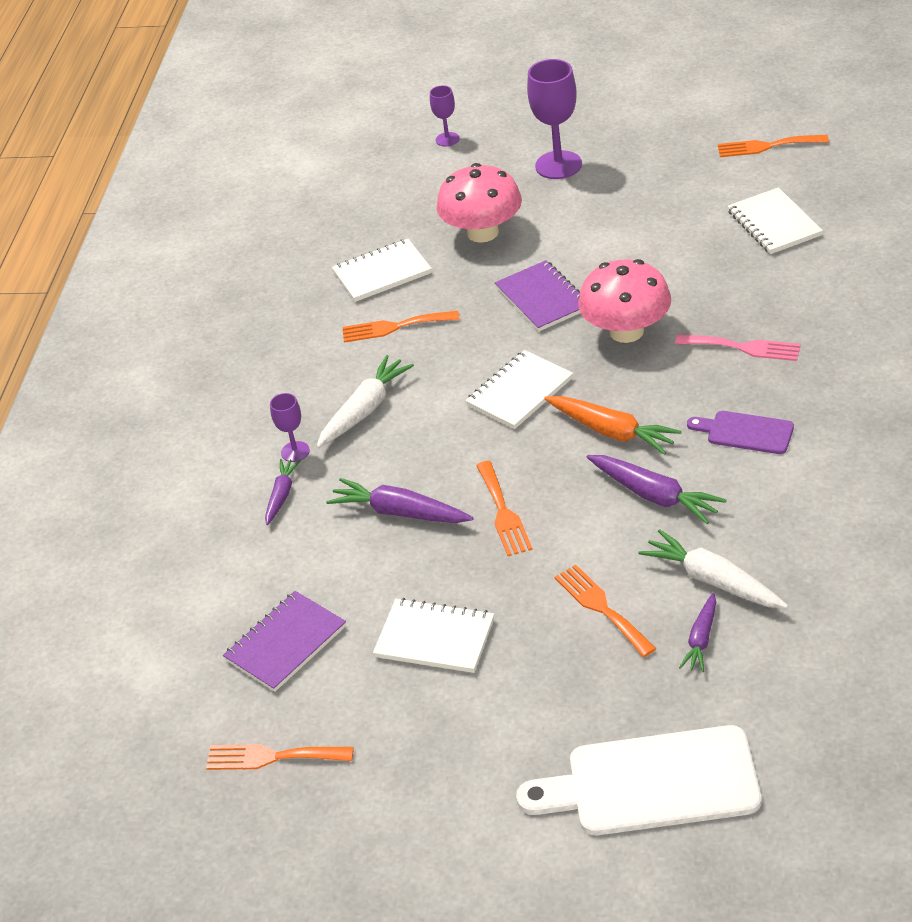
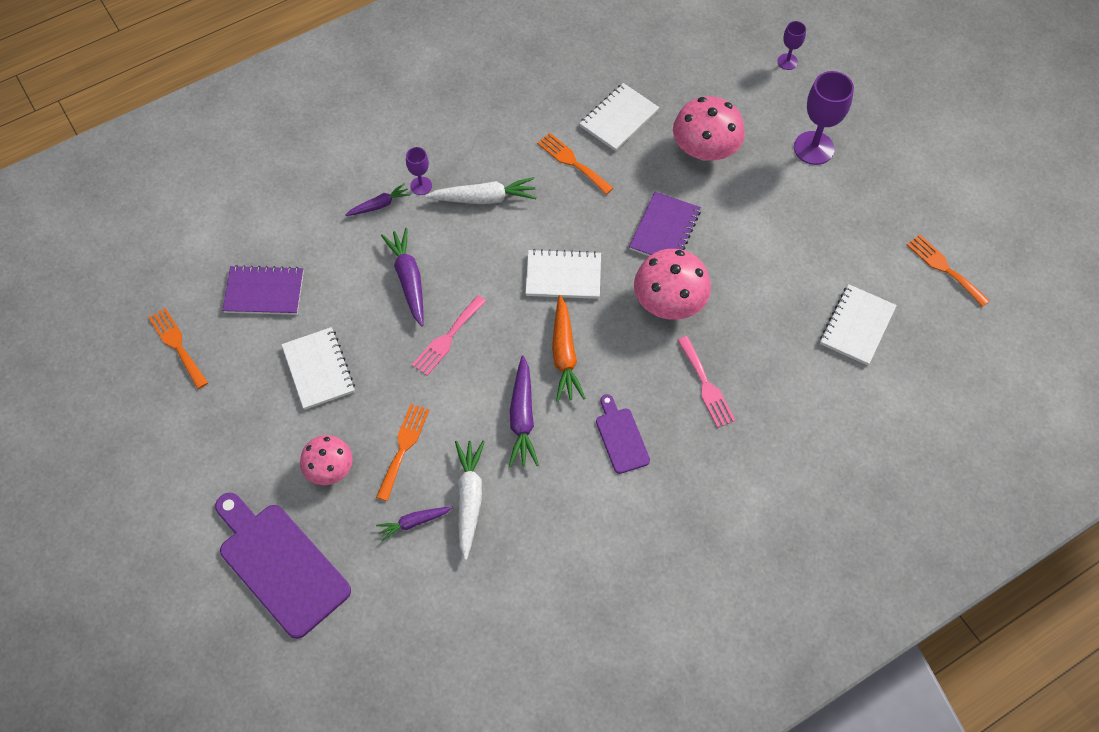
camera: 45 degrees right, 20 degrees up
(382, 273) = (619, 119): white notebook -> white notebook turned 75 degrees counterclockwise
(503, 513) = (447, 338): orange fork -> pink fork
(569, 683) = (329, 469): none -> pink mushroom
(652, 783) = (280, 565): white cutting board -> purple cutting board

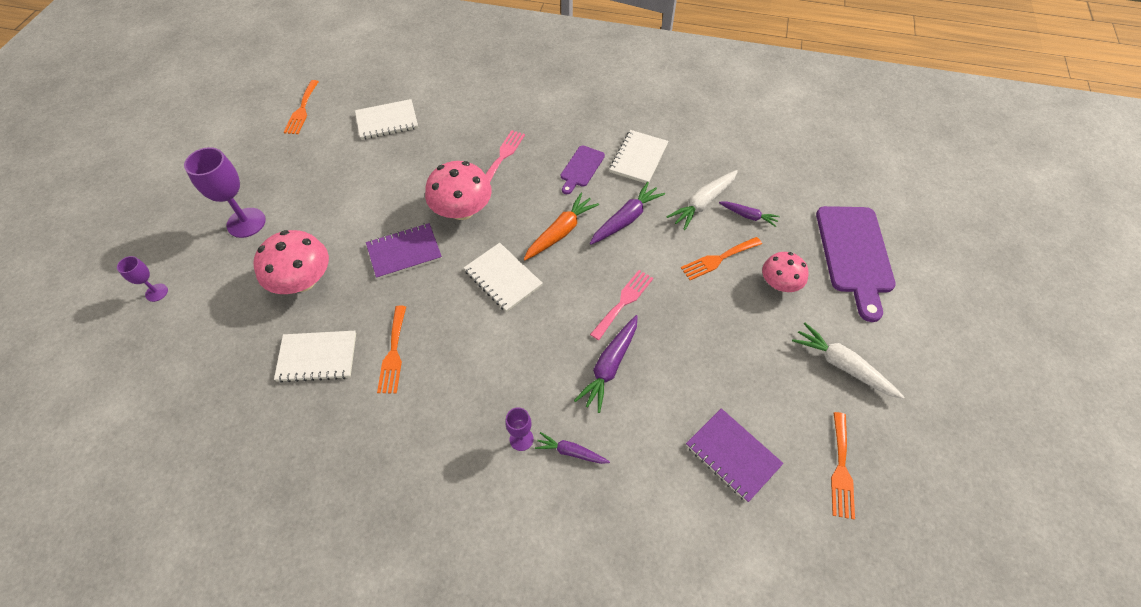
camera: 135 degrees left, 5 degrees down
(318, 369) = (736, 354): white notebook -> white notebook (638, 158)
(447, 338) = (623, 302): pink fork -> pink fork turned 45 degrees counterclockwise
(484, 198) = (487, 382): white carrot -> white carrot (842, 365)

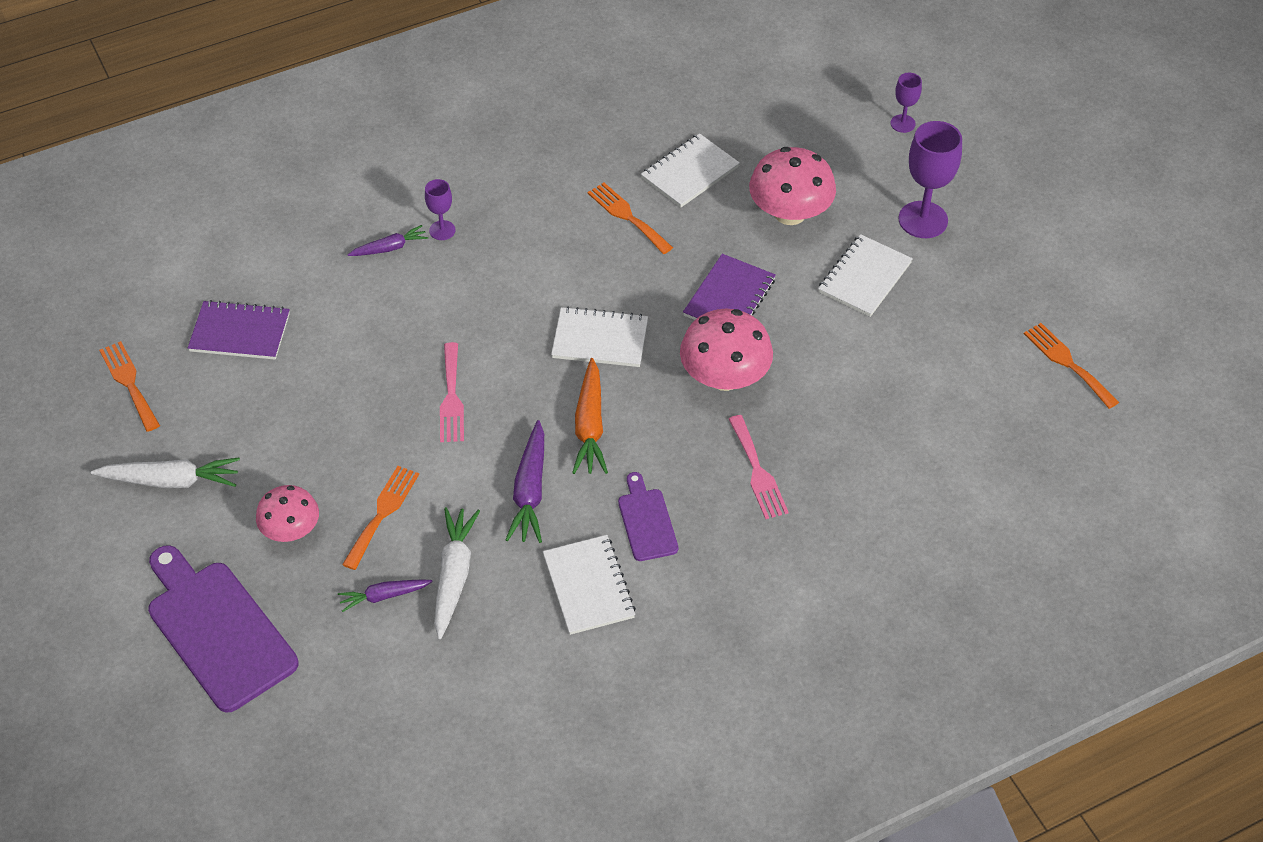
camera: 140 degrees right, 5 degrees down
(387, 121) = (951, 419): white notebook -> white notebook (864, 278)
(609, 366) = (413, 331): purple carrot -> none

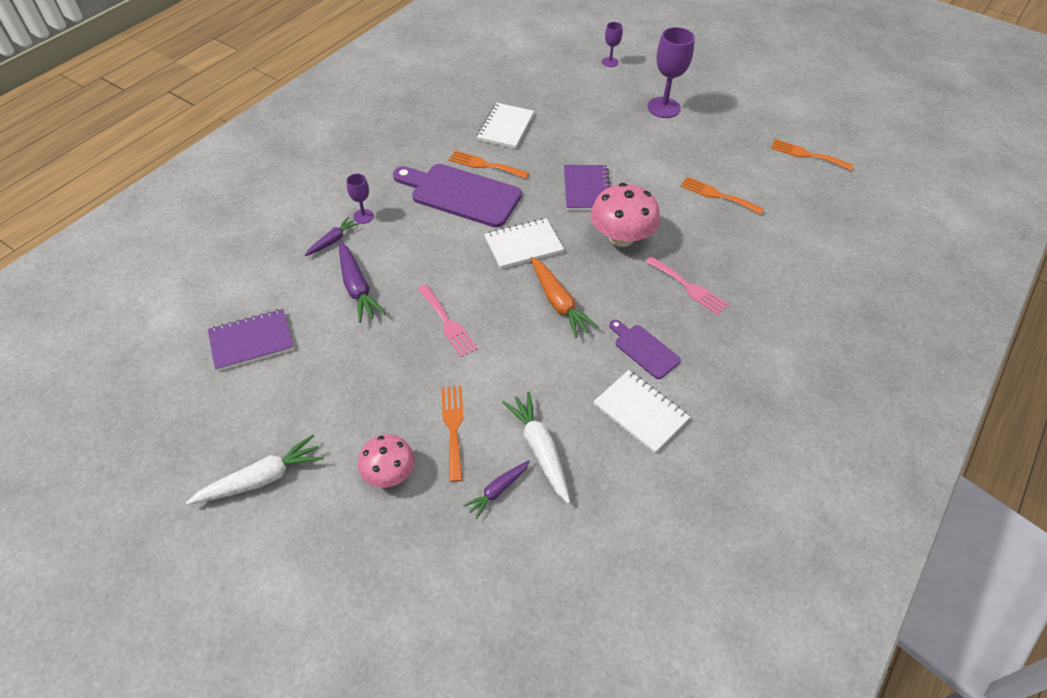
camera: 30 degrees left, 0 degrees up
(129, 383) = (178, 416): orange fork -> orange fork (717, 195)
(217, 630) = (379, 585): purple cutting board -> purple cutting board (461, 194)
(530, 491) = (550, 364): purple carrot -> purple carrot (357, 288)
(790, 213) = (584, 129): pink mushroom -> none
(864, 278) = (657, 150): white notebook -> none

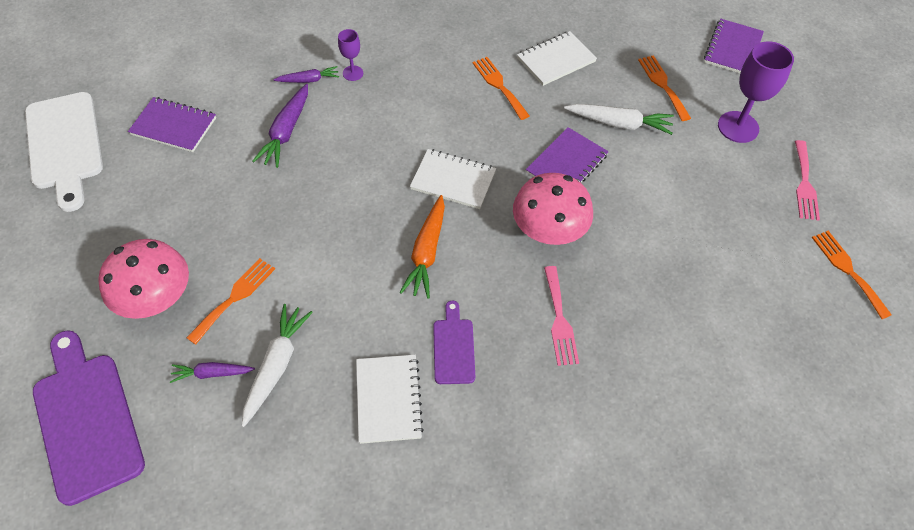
camera: 40 degrees right, 5 degrees up
(160, 418) = (65, 145): none -> white cutting board
(262, 478) = (77, 237): white carrot -> white carrot (619, 123)
(389, 473) = (156, 298): pink mushroom -> pink mushroom, size x1.56
(447, 323) = (320, 208): pink fork -> pink fork (804, 184)
(461, 194) = (450, 101): purple cutting board -> purple cutting board (86, 419)
(610, 62) = (733, 49): purple goblet -> purple notebook
(717, 195) = (693, 250): orange fork -> orange fork (663, 85)

